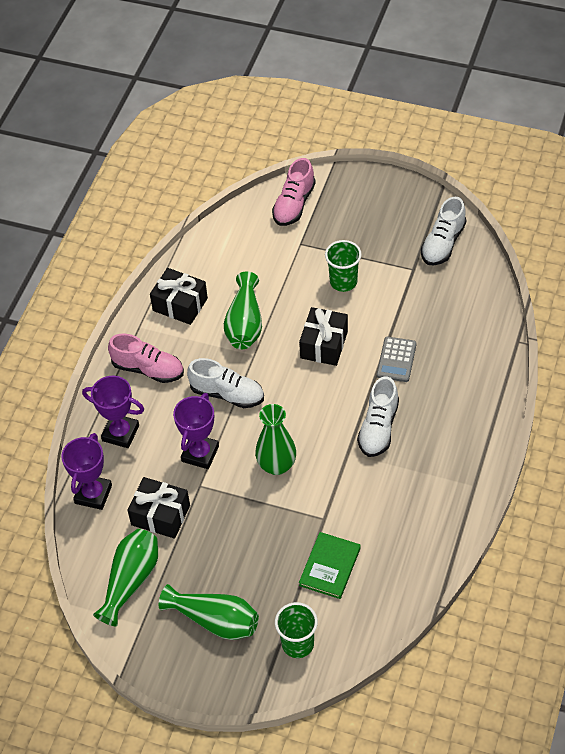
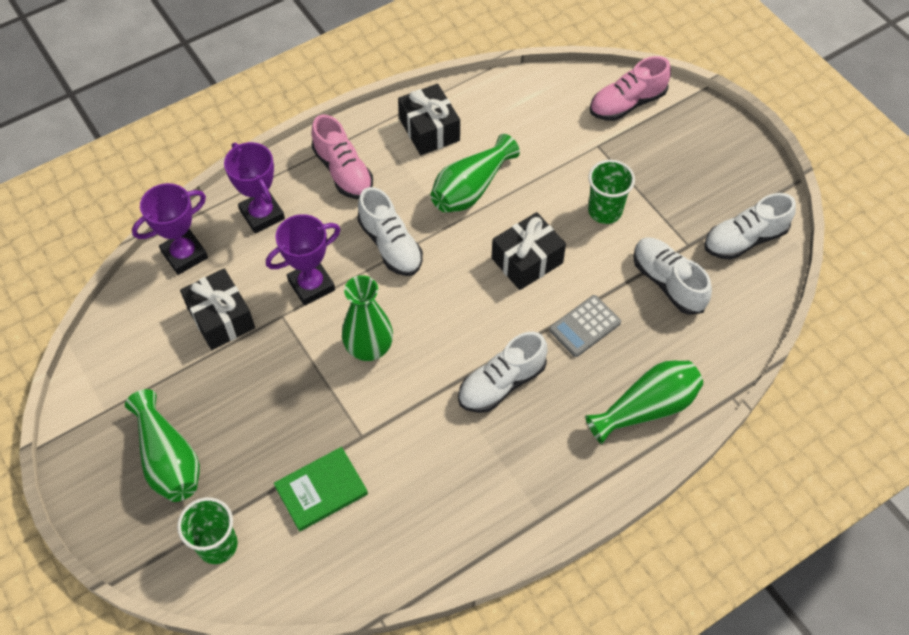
camera: 35 degrees right, 5 degrees up
(131, 580) = (136, 361): green vase -> green vase (646, 408)
(421, 300) = (668, 282): none -> white shoe

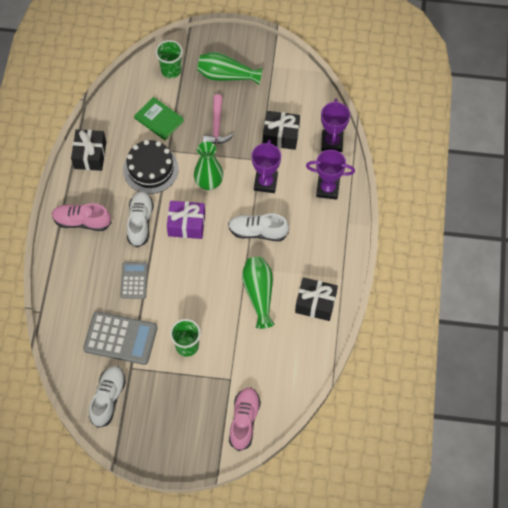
camera: 130 degrees right, 5 degrees up
(270, 405) = (216, 126): none -> pink hammer
(321, 490) = (159, 119): green book -> green book turned 60 degrees counterclockwise
(343, 171) = (323, 242): pink shoe -> pink shoe (82, 221)
(411, 435) = (151, 169): none -> black cake
(453, 328) = (186, 224): none -> purple gift
(527, 260) = (192, 285): black gift -> black gift (90, 155)
(646, 408) = (71, 271): green vase -> none
(668, 282) = (120, 338): white shoe -> grey calculator

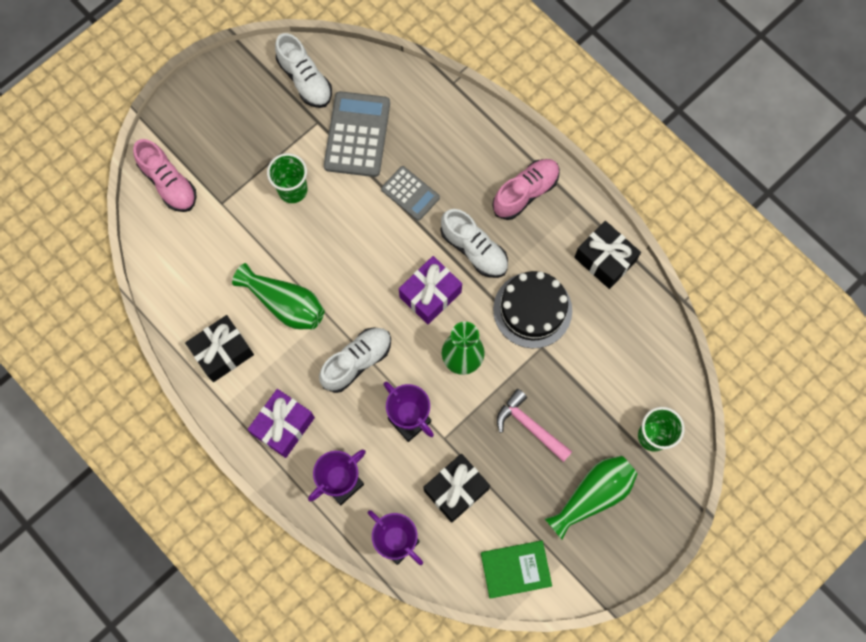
camera: 130 degrees right, 10 degrees up
(120, 338) = (357, 135): grey calculator -> grey calculator turned 135 degrees clockwise
(159, 119) = (592, 368): green book -> green book (515, 569)
(325, 240) = (283, 426): none -> purple gift

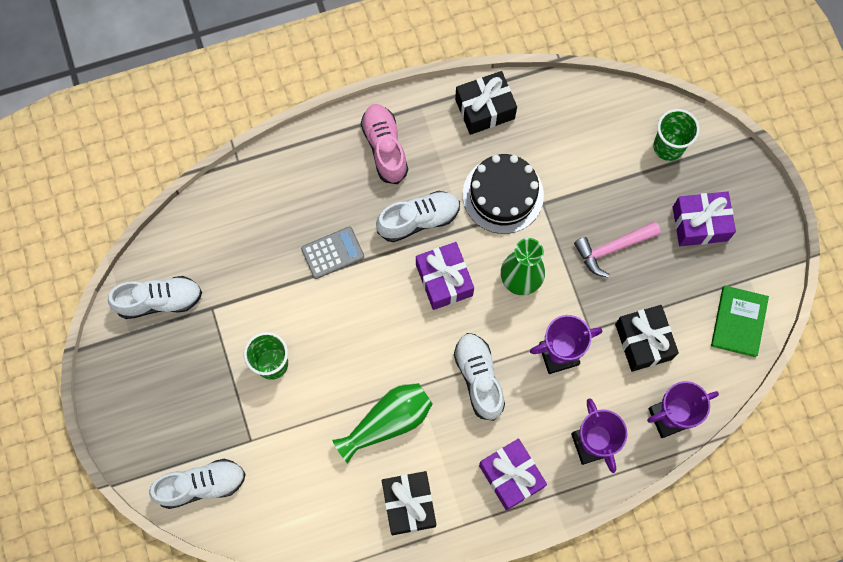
camera: 65 degrees left, 0 degrees up
(168, 183) = (201, 485): pink shoe -> white shoe
(357, 135) = (245, 276): grey calculator -> none
(592, 495) = (700, 224): green vase -> purple gift

